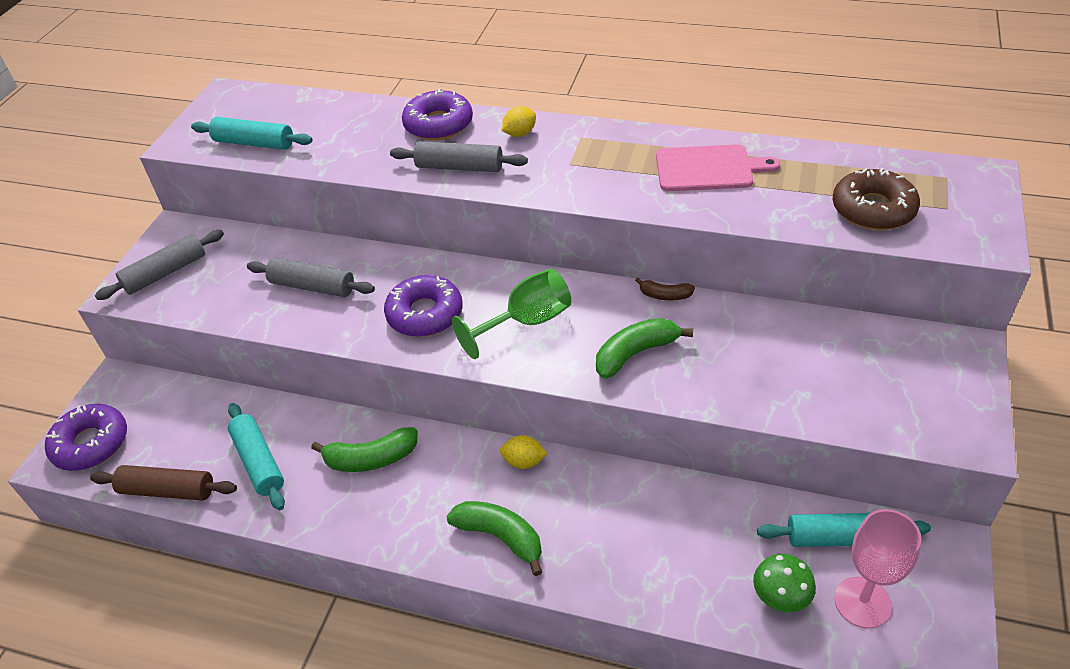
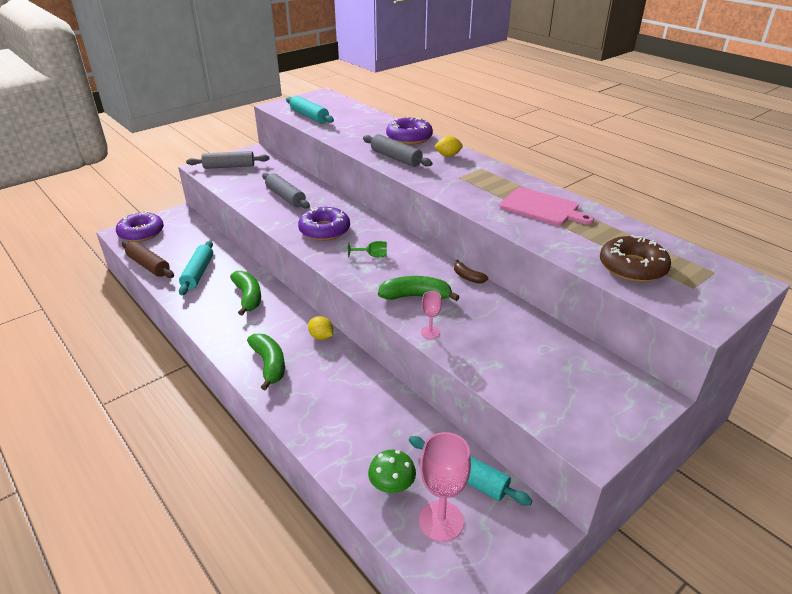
camera: 30 degrees right, 10 degrees down
(371, 459) = (248, 297): green banana -> green banana turned 135 degrees counterclockwise
(526, 322) = (372, 256): green goblet -> green goblet, size x0.50
(699, 393) = (430, 332): none -> pink goblet

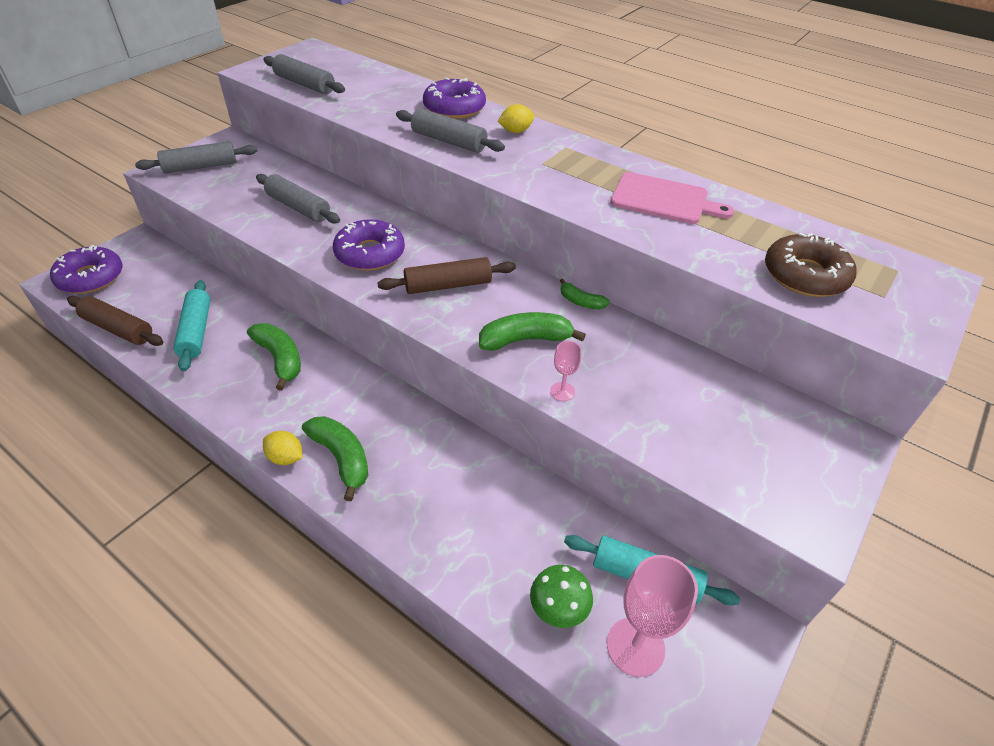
camera: 15 degrees left, 10 degrees up
(309, 116) = (304, 84): turquoise rolling pin -> grey rolling pin
(321, 337) = (399, 404): yellow lemon -> yellow lemon (286, 457)
(372, 256) = (448, 285): green goblet -> brown rolling pin
(467, 277) = (581, 302): brown banana -> green banana

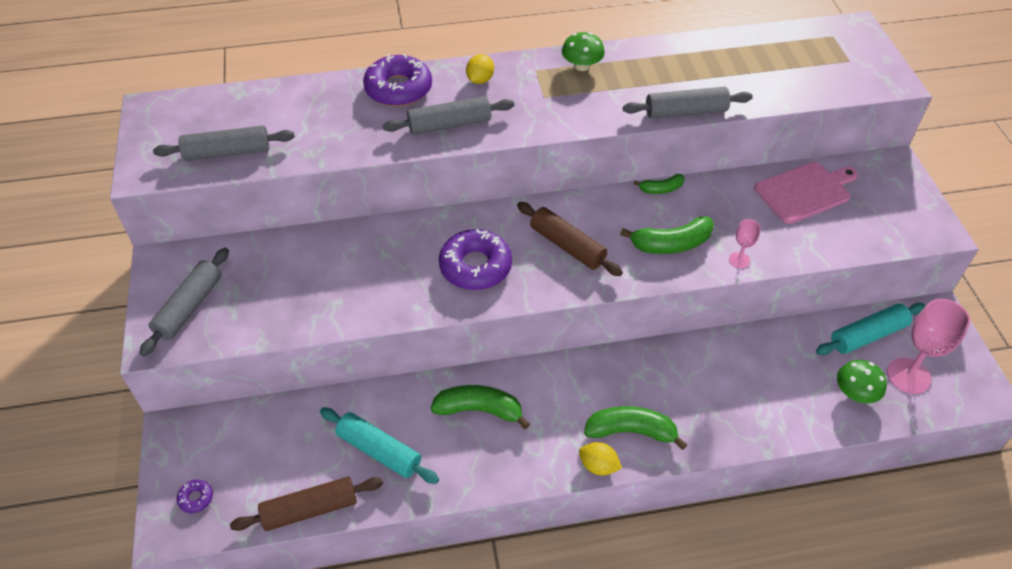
camera: 45 degrees left, 5 degrees up
(91, 277) = (196, 498): purple donut -> purple donut, size x0.44
(286, 457) = (598, 466): yellow lemon -> yellow lemon turned 45 degrees clockwise
(298, 207) = (352, 274): grey rolling pin -> grey rolling pin (685, 112)
(448, 285) = (567, 246): brown rolling pin -> brown rolling pin turned 75 degrees counterclockwise
(525, 340) = (671, 244): green banana -> green banana turned 135 degrees counterclockwise
(606, 163) = (582, 66): none -> green mushroom
(663, 199) = (658, 72): pink cutting board -> pink cutting board (805, 191)
(805, 275) = (800, 75): brown donut -> none

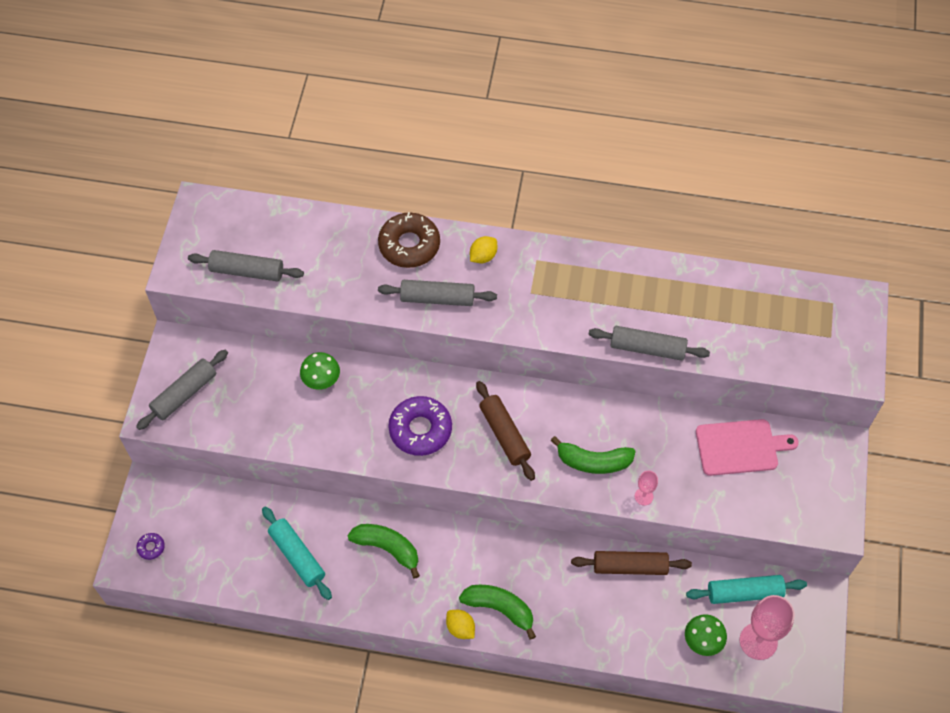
camera: 20 degrees right, 10 degrees up
(310, 509) = (230, 586): brown rolling pin -> brown rolling pin (630, 566)
(398, 89) = (409, 245): purple donut -> brown donut
(582, 66) = (580, 267): green mushroom -> green mushroom (321, 379)
(661, 189) = (612, 403): green banana -> none

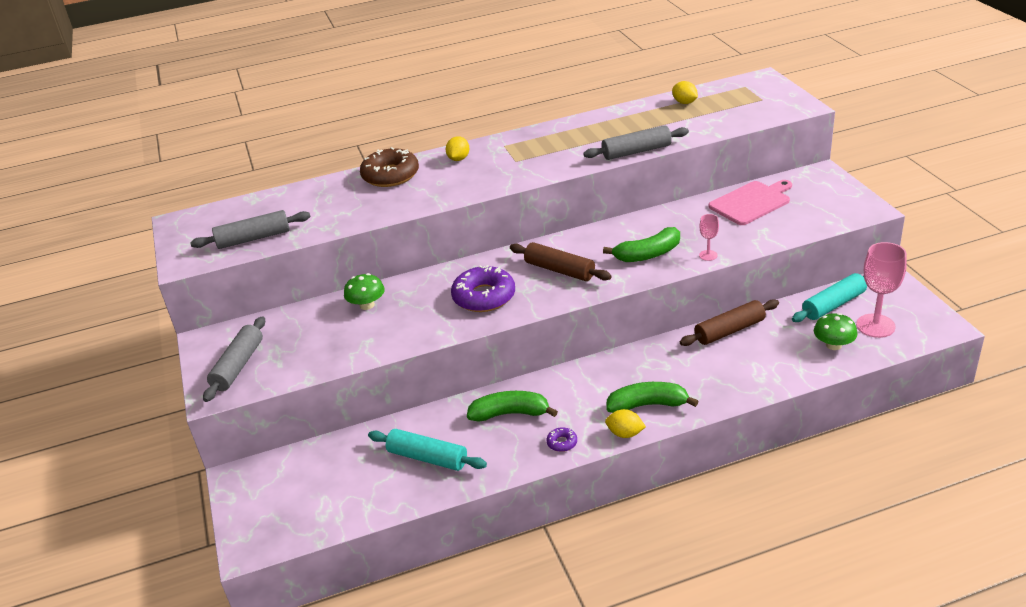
camera: 25 degrees left, 25 degrees down
(151, 547) = (268, 521): purple donut -> purple donut (562, 443)
(437, 298) = (440, 190): grey rolling pin -> none
(752, 294) = (684, 102): none -> yellow lemon

